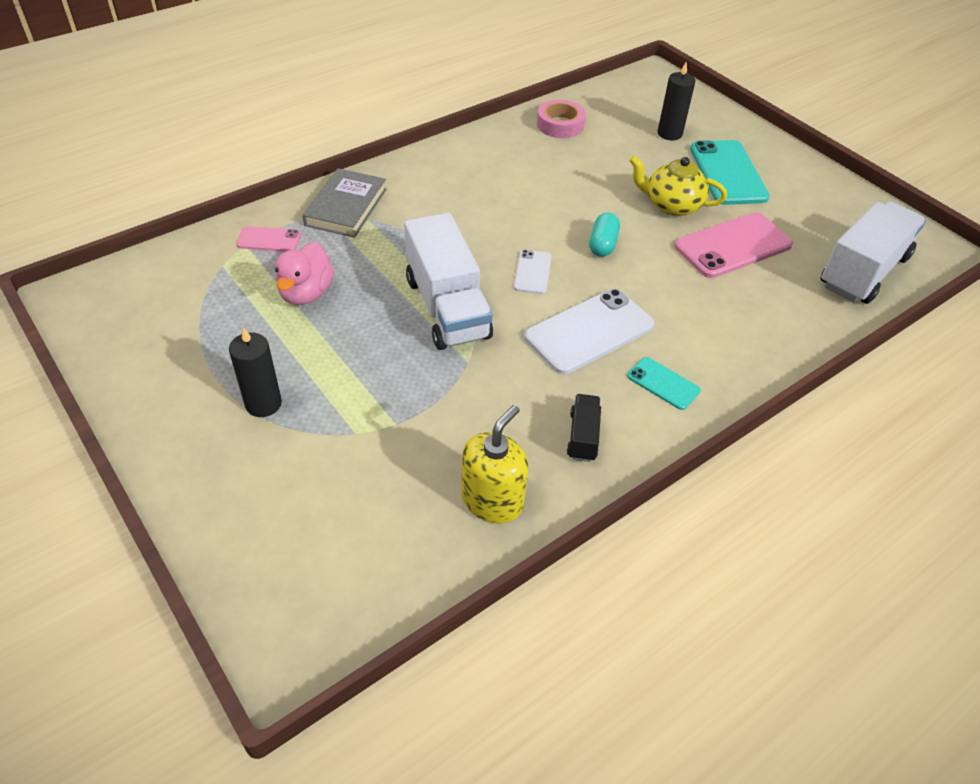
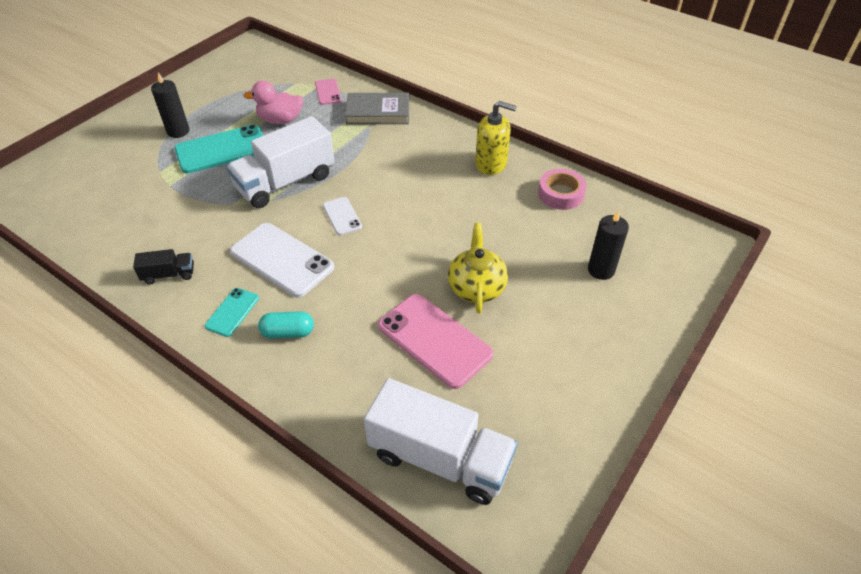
camera: 75 degrees right, 0 degrees up
(492, 500) = (108, 241): yellow soap dispenser -> yellow soap dispenser (491, 164)
(532, 272) = (342, 216): white phone -> white phone turned 75 degrees clockwise
(602, 244) = (395, 250): turquoise capsule -> turquoise capsule (288, 332)
(728, 173) = (558, 324): turquoise phone -> turquoise phone (222, 150)

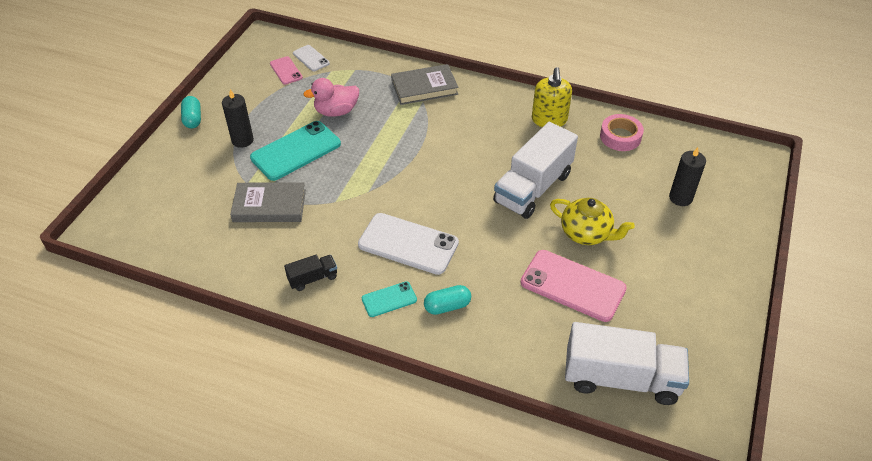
camera: 15 degrees left, 0 degrees up
(145, 105) = (193, 119): none -> turquoise capsule
(168, 196) = (269, 205): none -> grey book
(232, 312) = (389, 299): turquoise phone -> turquoise phone turned 60 degrees clockwise
(286, 182) = (373, 171): white truck -> white truck (533, 188)
(328, 92) = (367, 75): pink phone -> pink phone (286, 71)
(342, 216) = (441, 193): white phone -> white phone (311, 58)
(476, 287) = (586, 233): yellow teapot -> yellow teapot turned 135 degrees clockwise
(491, 164) = (549, 120): yellow soap dispenser -> yellow soap dispenser turned 90 degrees clockwise

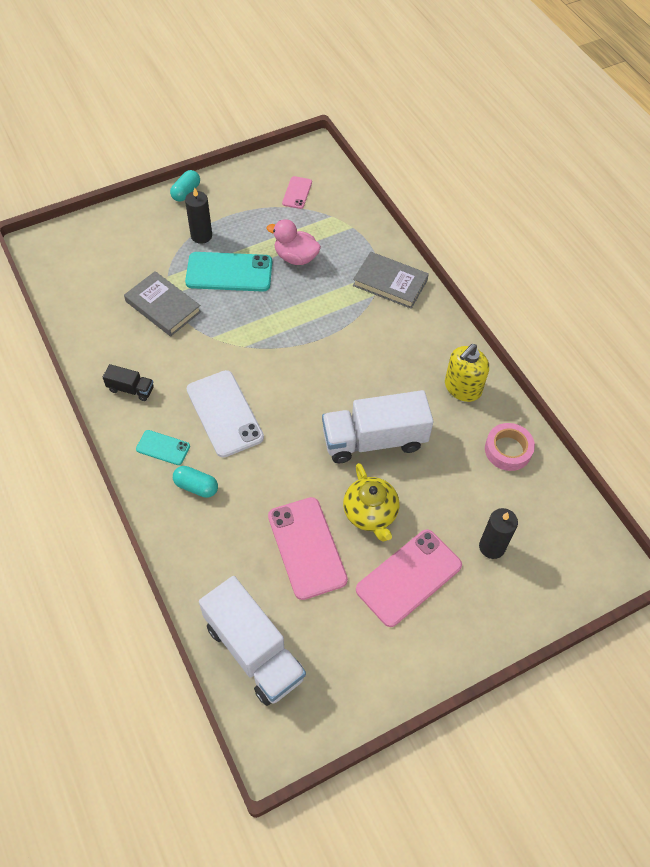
camera: 40 degrees right, 10 degrees up
(311, 58) = (328, 193): white phone -> none
(657, 253) = (409, 577): none -> pink phone

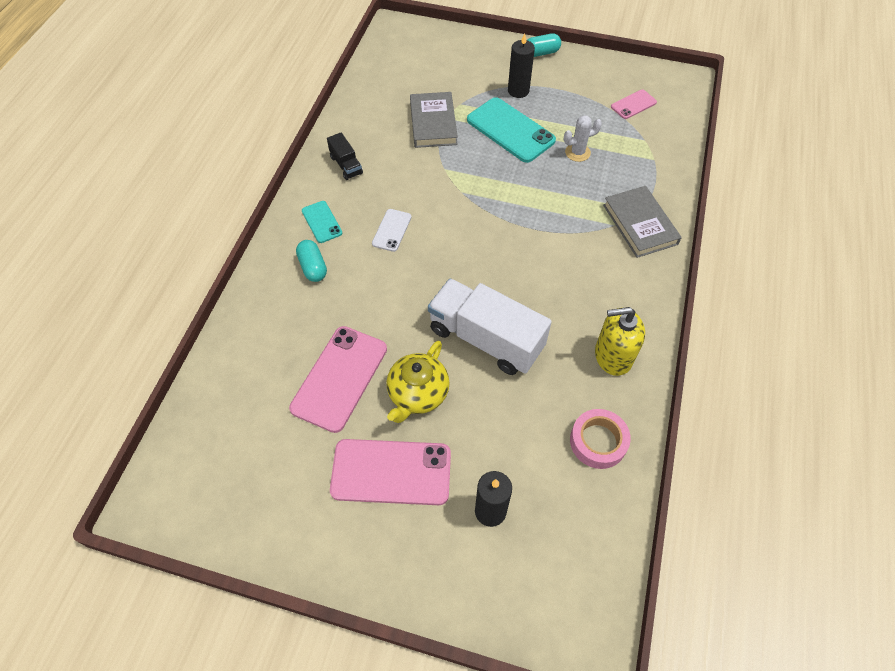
camera: 45 degrees right, 0 degrees up
(224, 413) = (391, 230): white phone -> white phone, size x0.52
(254, 651) = (217, 421): white truck -> none
(296, 257) = (577, 152): pink duck -> white cactus

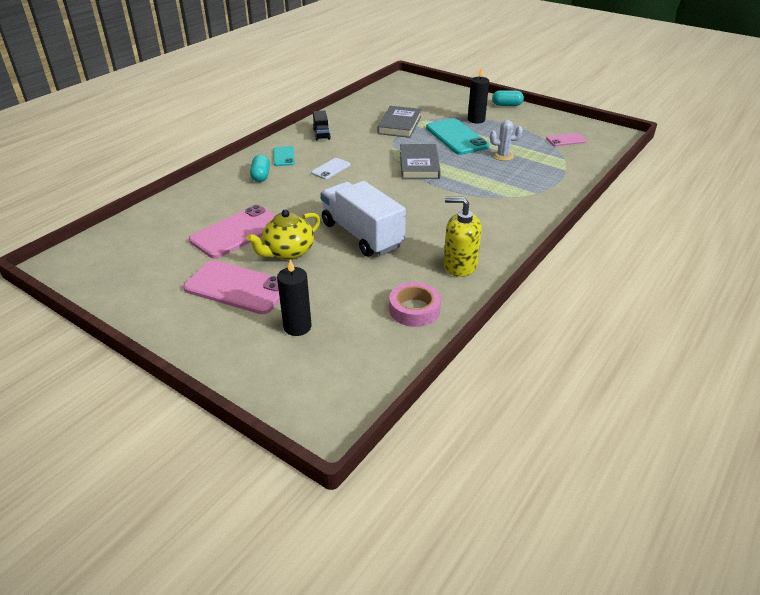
camera: 20 degrees right, 20 degrees down
(639, 224) = (530, 200): grey book -> grey book (419, 165)

